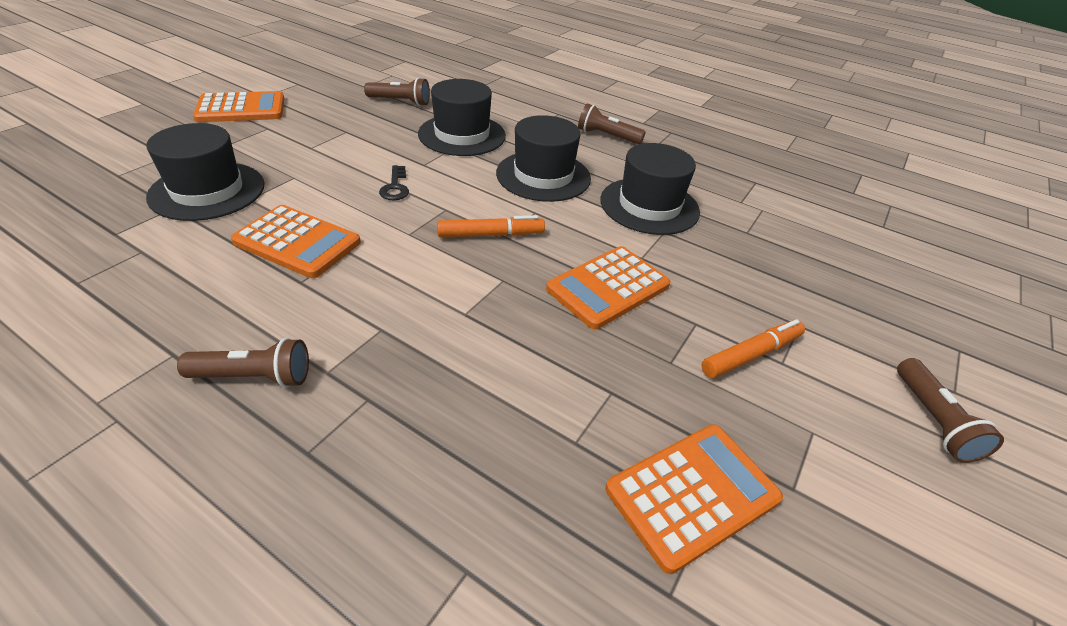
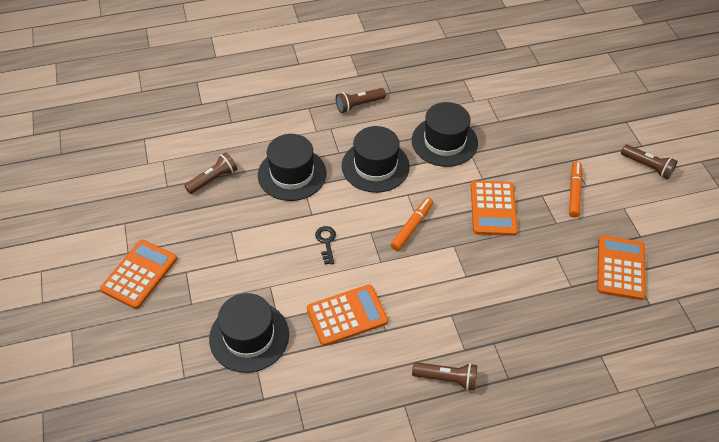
camera: 45 degrees left, 10 degrees up
(254, 377) = (446, 379): brown flashlight -> brown flashlight turned 60 degrees clockwise
(395, 187) = (326, 242): black key -> black key turned 135 degrees counterclockwise

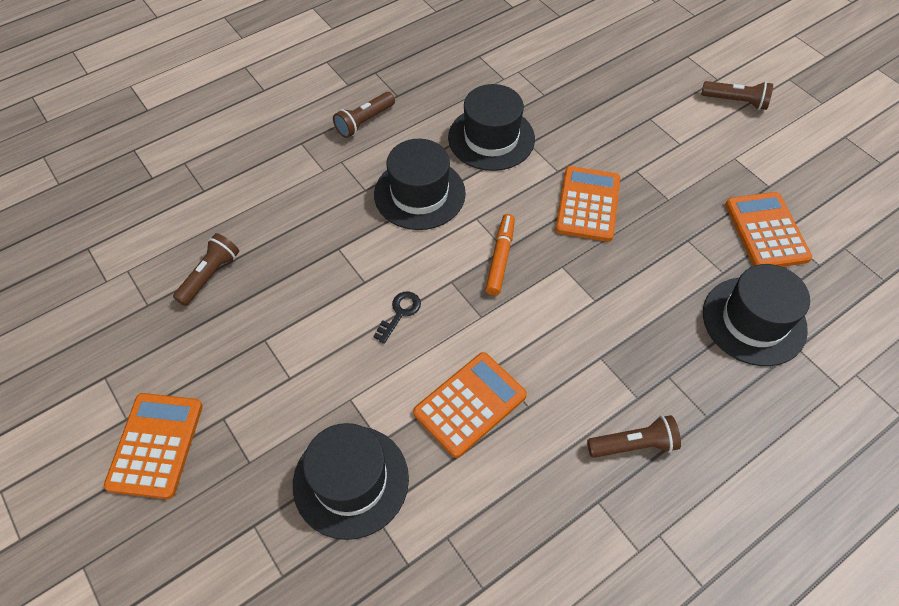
camera: 20 degrees left, 5 degrees up
(292, 174) = (315, 236): black hat -> black hat (754, 321)
(326, 242) = (400, 313): black key -> black key turned 60 degrees clockwise
(493, 208) = (587, 204): orange calculator -> orange calculator turned 150 degrees counterclockwise
(574, 192) = (670, 156): orange marker -> none

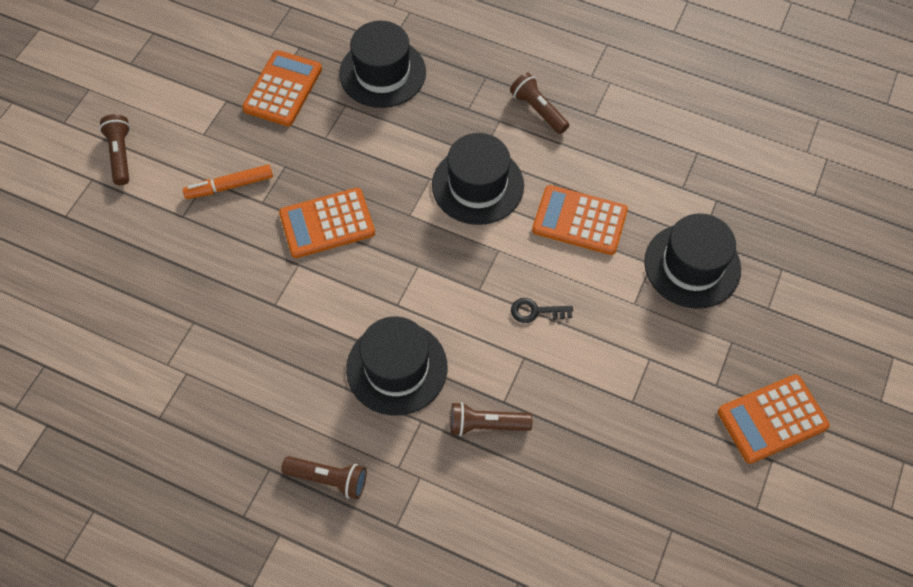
camera: 120 degrees left, 5 degrees up
(210, 275) = (606, 496): brown flashlight -> brown flashlight (486, 424)
(491, 138) = (285, 341): black hat -> black hat (478, 185)
(500, 258) = (430, 264): orange marker -> orange marker (230, 186)
(766, 231) = (283, 89): orange calculator -> orange calculator turned 150 degrees clockwise

